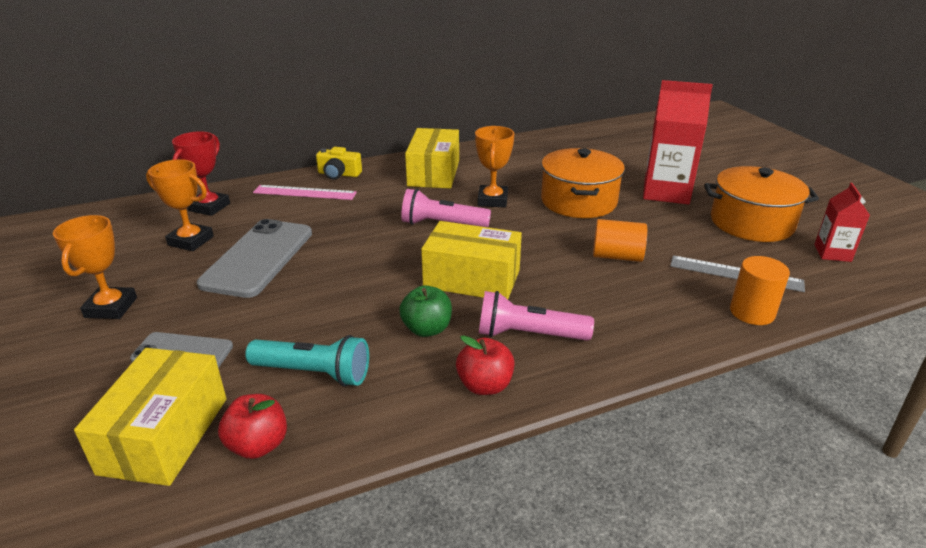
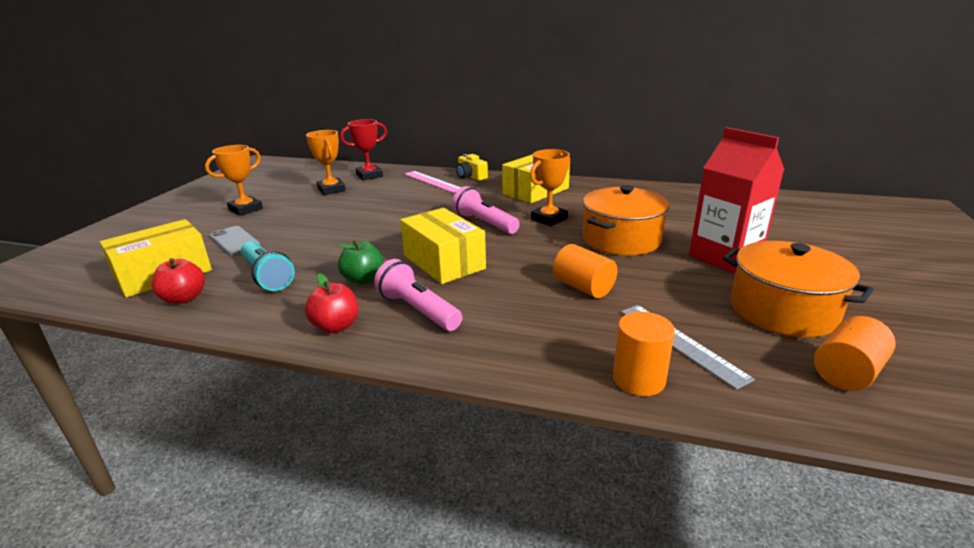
camera: 40 degrees right, 5 degrees down
(258, 258) = (347, 208): grey phone -> none
(832, 253) = (847, 372): red carton -> orange cylinder

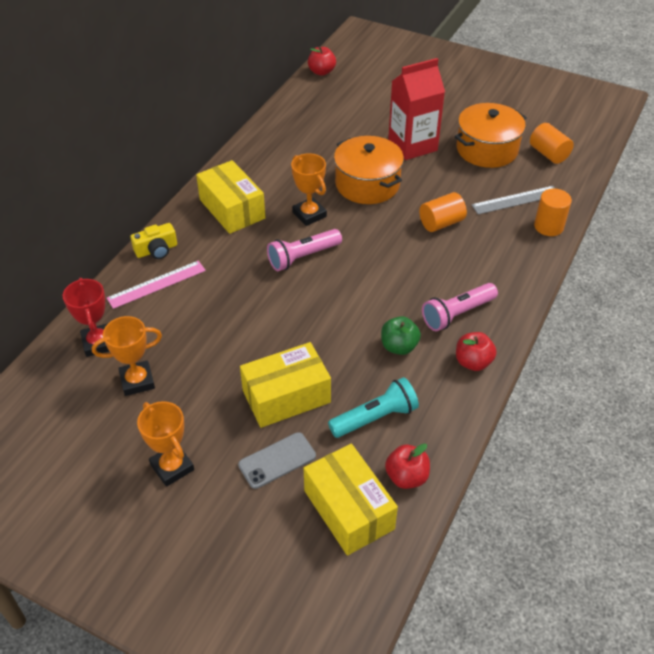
camera: 80 degrees left, 20 degrees up
(444, 262) = (379, 293): yellow box -> yellow box (286, 396)
(800, 198) = (321, 72): none -> red apple

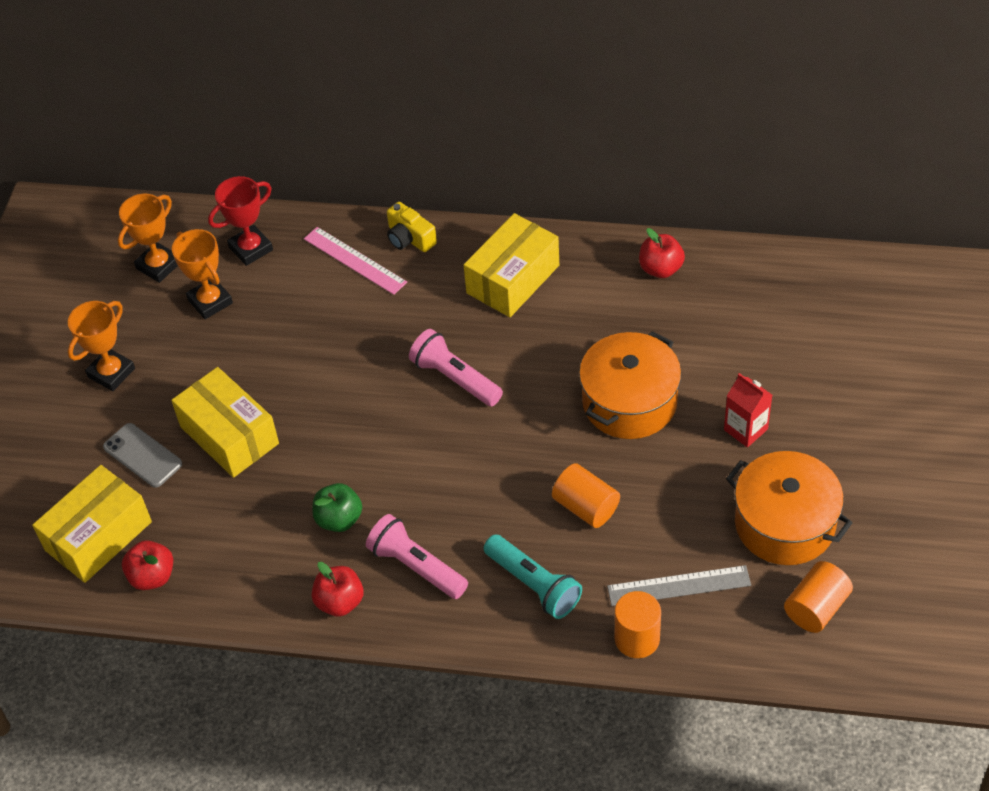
camera: 75 degrees right, 5 degrees up
(309, 214) = (538, 359): orange trophy -> orange trophy (158, 265)
(321, 72) = (871, 269): red apple -> red apple (660, 269)
(375, 418) = (224, 525): turquoise flashlight -> turquoise flashlight (533, 584)
(412, 145) = (745, 429): red carton -> red carton, size x0.55
(516, 200) = (679, 586): grey ruler -> grey ruler turned 60 degrees counterclockwise

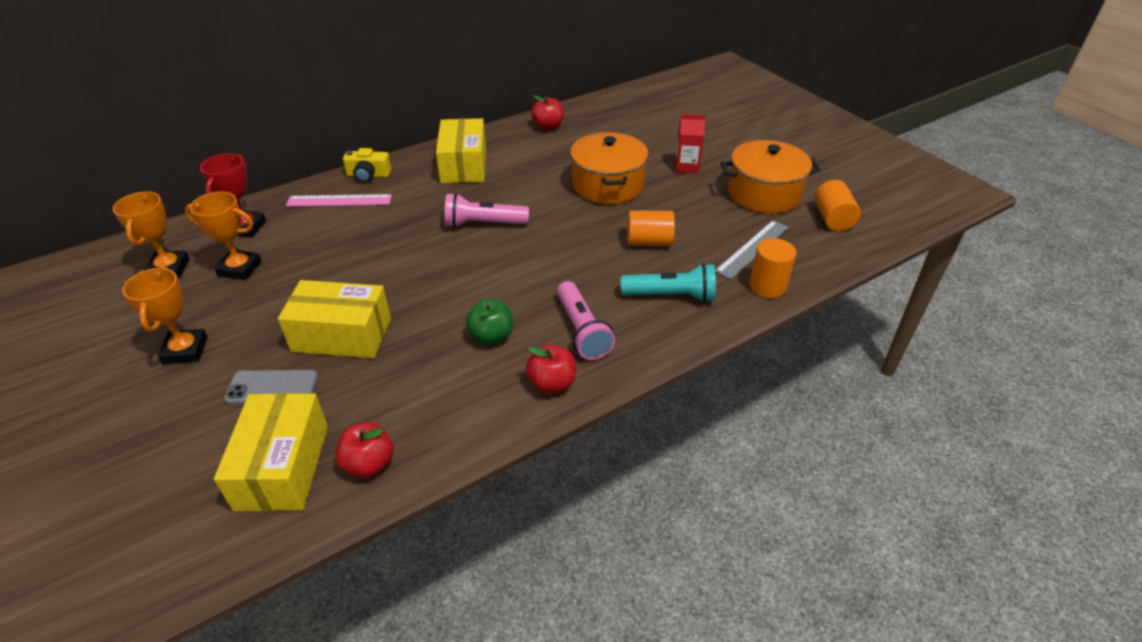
camera: 45 degrees left, 10 degrees down
(416, 566) = (582, 330): pink flashlight -> pink flashlight turned 105 degrees counterclockwise

